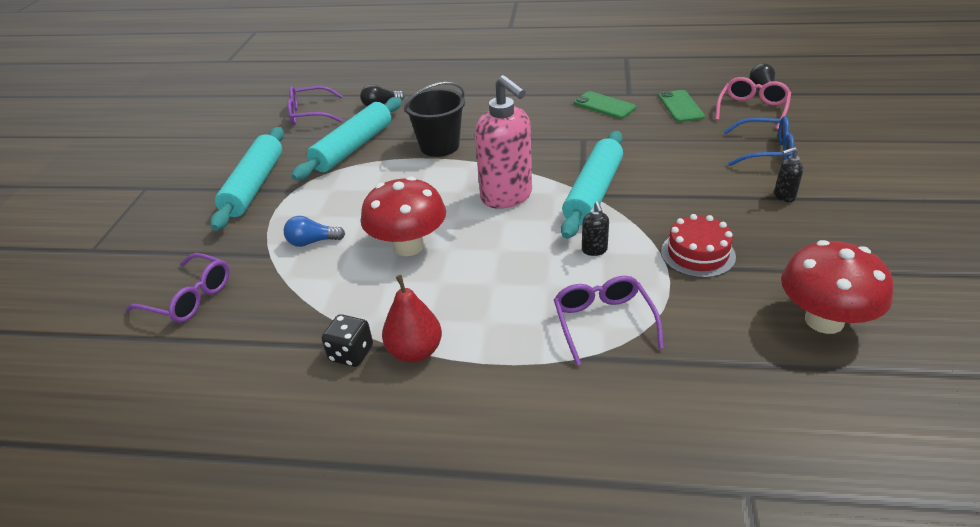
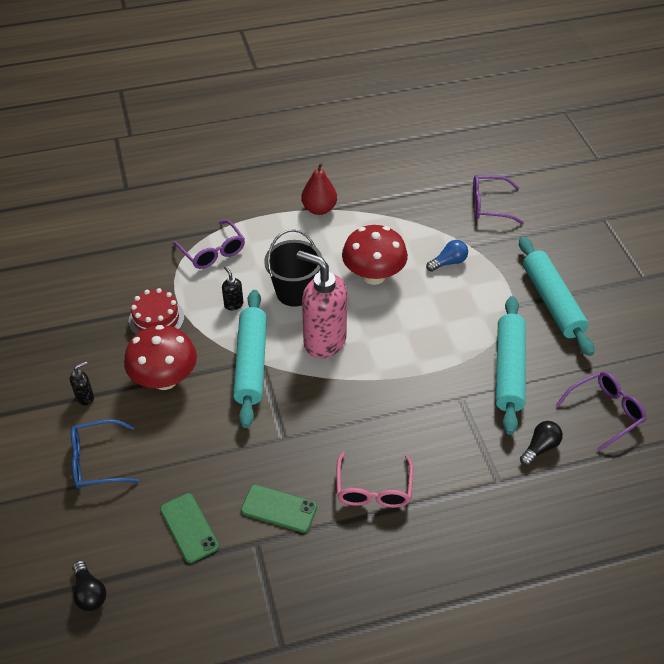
camera: 155 degrees right, 10 degrees up
(351, 354) = (356, 199): black dice -> none
(439, 146) = (424, 392): black bucket -> black bucket (294, 292)
(752, 109) = (105, 541): pink glasses -> pink glasses (373, 489)
(824, 320) = (73, 285): red mushroom -> red mushroom (165, 379)

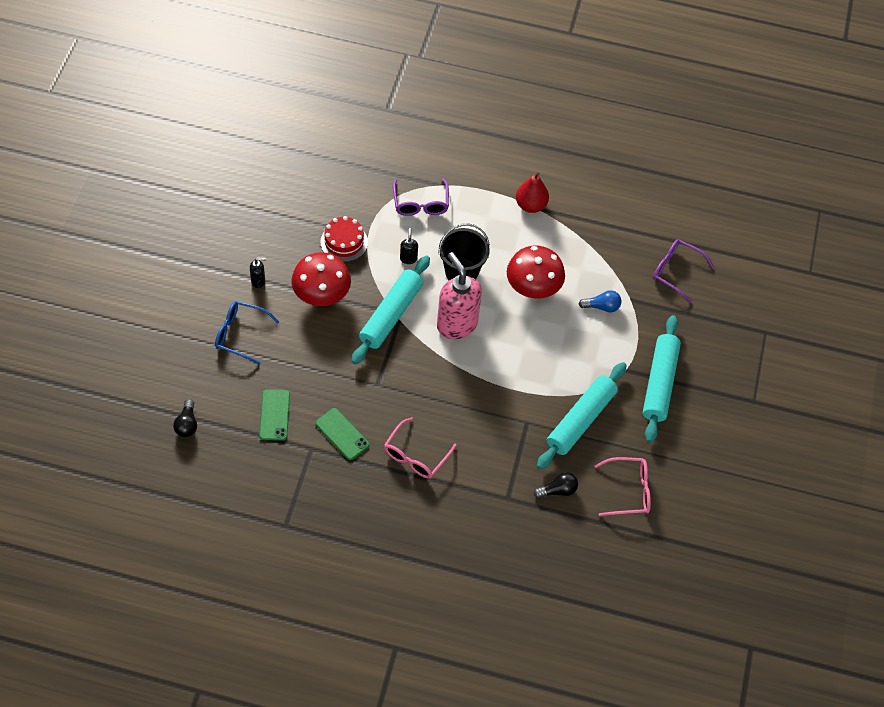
camera: 25 degrees right, 10 degrees up
(605, 412) = (629, 491): purple glasses -> pink glasses

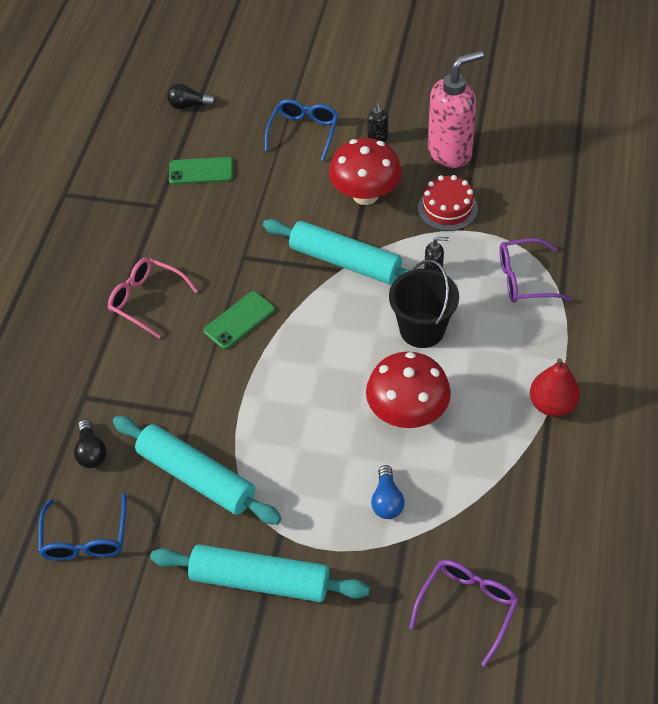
camera: 95 degrees right, 5 degrees down
(342, 434) = (176, 230): green phone -> green phone (239, 320)
(456, 324) = (337, 329): pink soap dispenser -> pink soap dispenser (450, 152)
(629, 491) = (86, 538): pink glasses -> blue glasses

